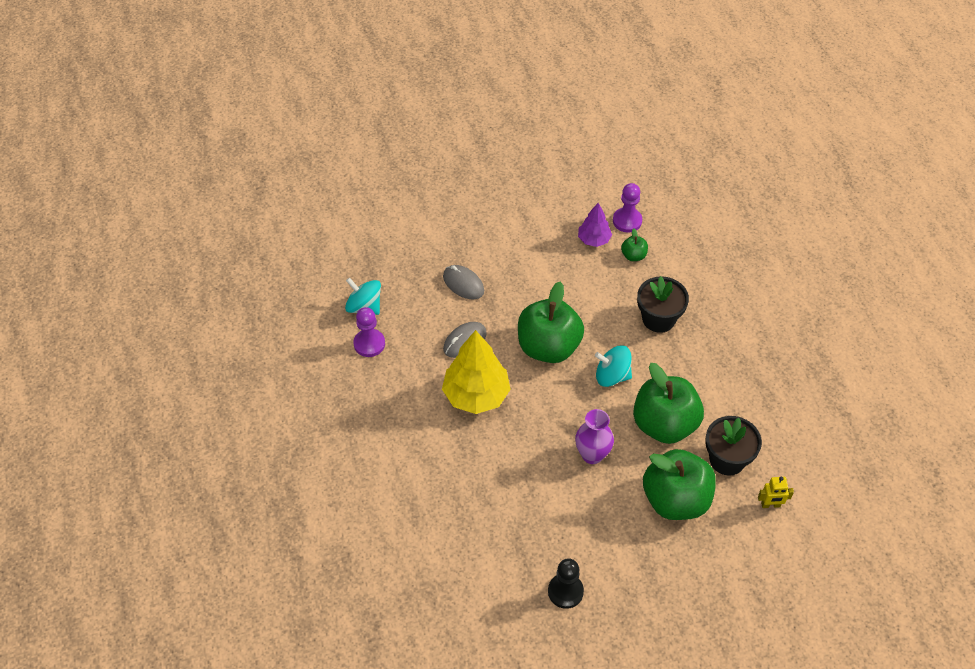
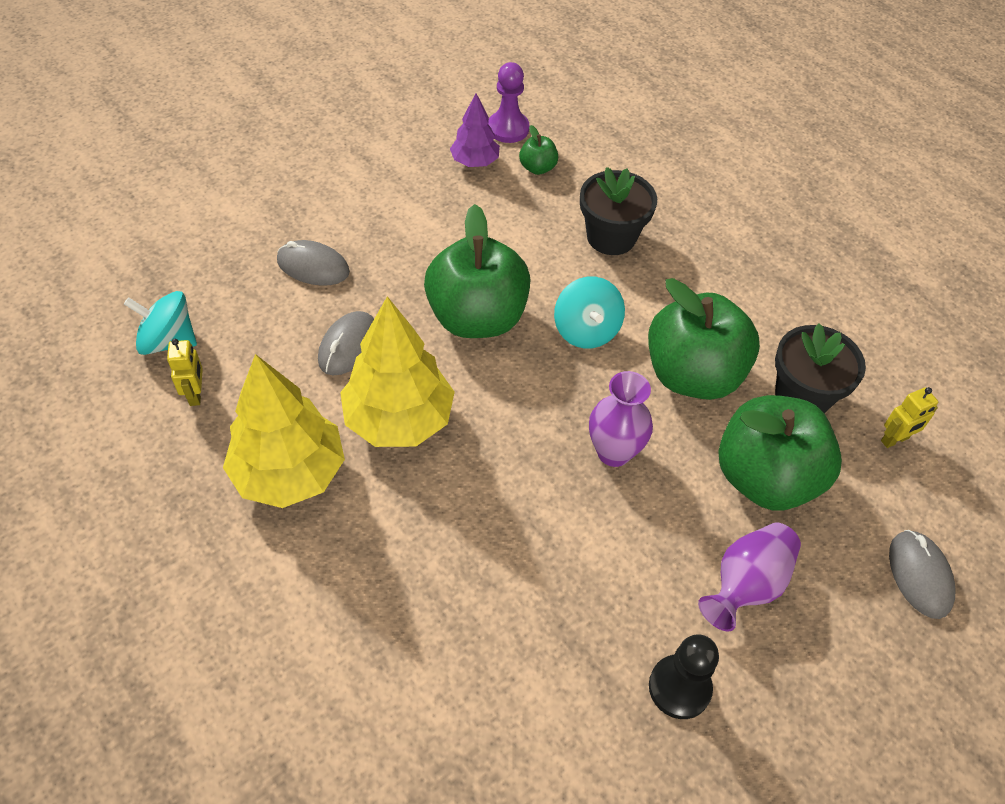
camera: 25 degrees left, 0 degrees up
(369, 344) = (196, 394): purple pawn -> yellow robot
(404, 406) = (289, 473): none -> yellow tree
(612, 376) = (586, 330): turquoise spinning top -> turquoise spinning top turned 90 degrees counterclockwise
(631, 553) = (746, 585): none -> purple vase
(737, 584) = (919, 575): none -> grey mouse

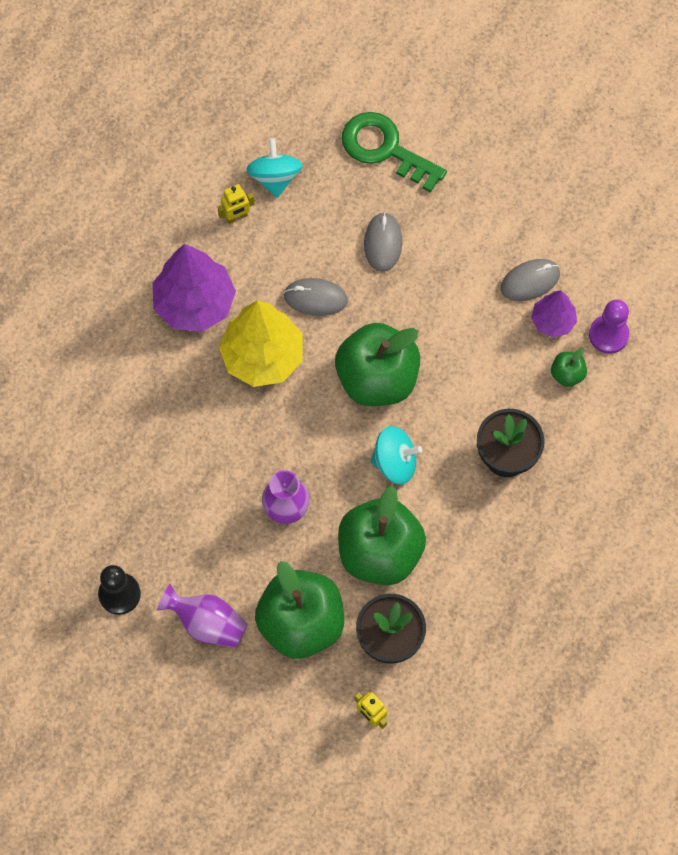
camera: 75 degrees right, 15 degrees up
(199, 233) = (385, 149): none -> green key
(289, 473) = (194, 303): yellow tree -> purple tree
(586, 330) = (395, 462): turquoise spinning top -> turquoise spinning top turned 150 degrees counterclockwise
(919, 575) = (254, 743): grey mouse -> grey mouse (530, 281)

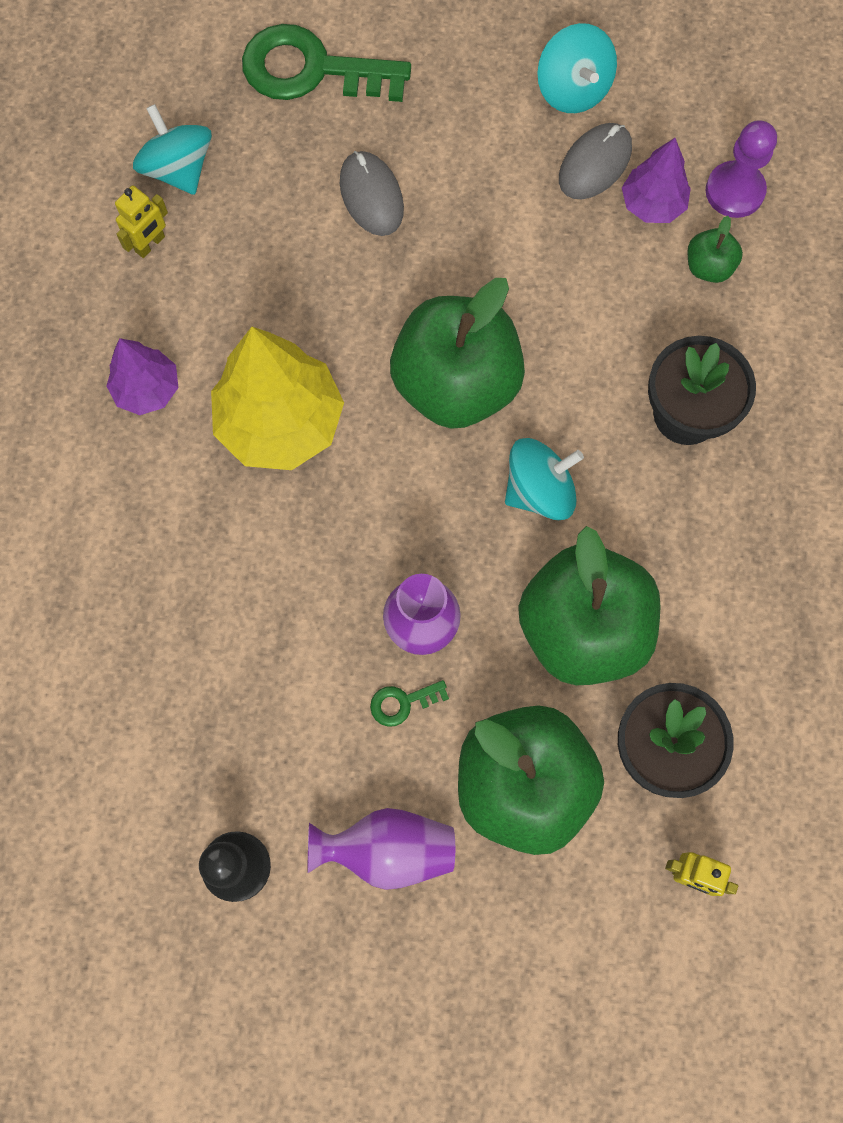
camera: 25 degrees left, 5 degrees up
(194, 303) = (147, 389): purple tree -> purple tree, size x0.55
(255, 547) = (403, 702): none -> green key
(315, 298) = (315, 309): grey mouse -> none
(540, 229) = (573, 90): none -> turquoise spinning top

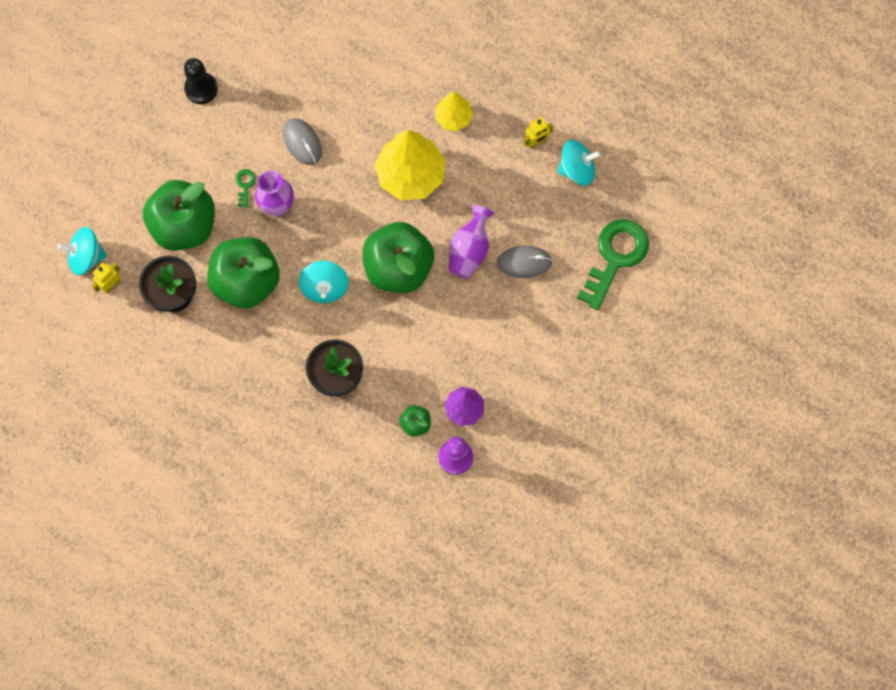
camera: 110 degrees right, 0 degrees up
(147, 389) = (453, 117): purple tree -> yellow tree
(150, 244) = (536, 142): yellow robot -> yellow robot turned 90 degrees counterclockwise
(388, 849) = (180, 155): purple vase -> purple vase (469, 250)
(573, 90) = (552, 394): turquoise spinning top -> turquoise spinning top (86, 257)
(595, 164) = (500, 388): grey mouse -> grey mouse (302, 142)

